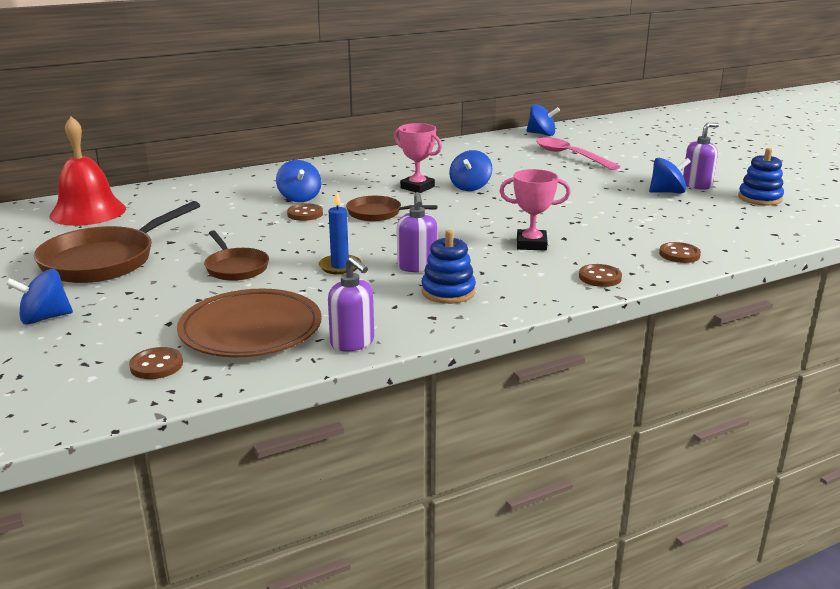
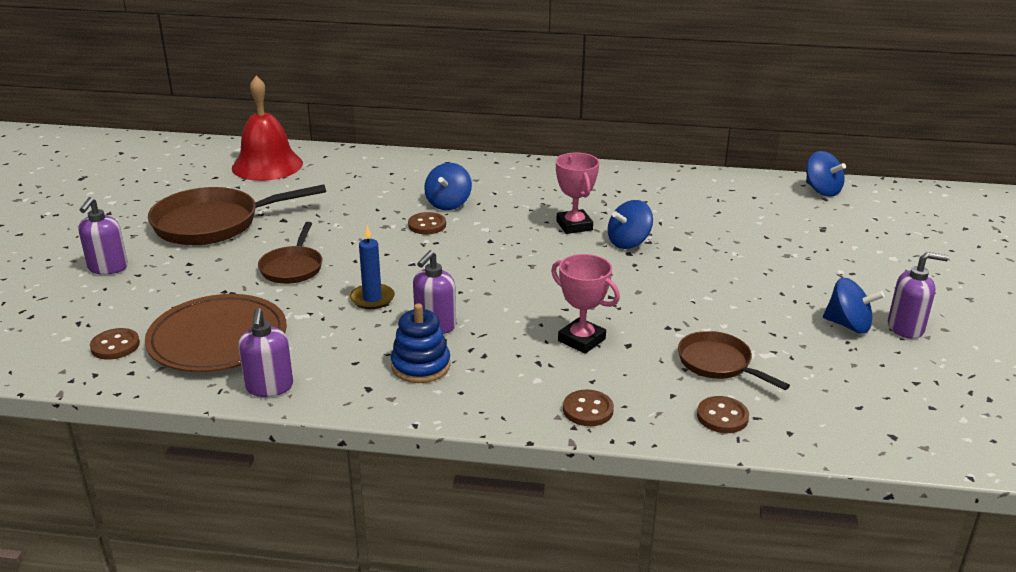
camera: 35 degrees right, 5 degrees up
(44, 318) = (107, 268): blue spinning top -> purple soap dispenser
(378, 213) = (491, 247): brown pan -> brown pan (718, 363)
(570, 156) = (808, 233): pink spoon -> none
(759, 198) = (962, 377): blue stacking toy -> none

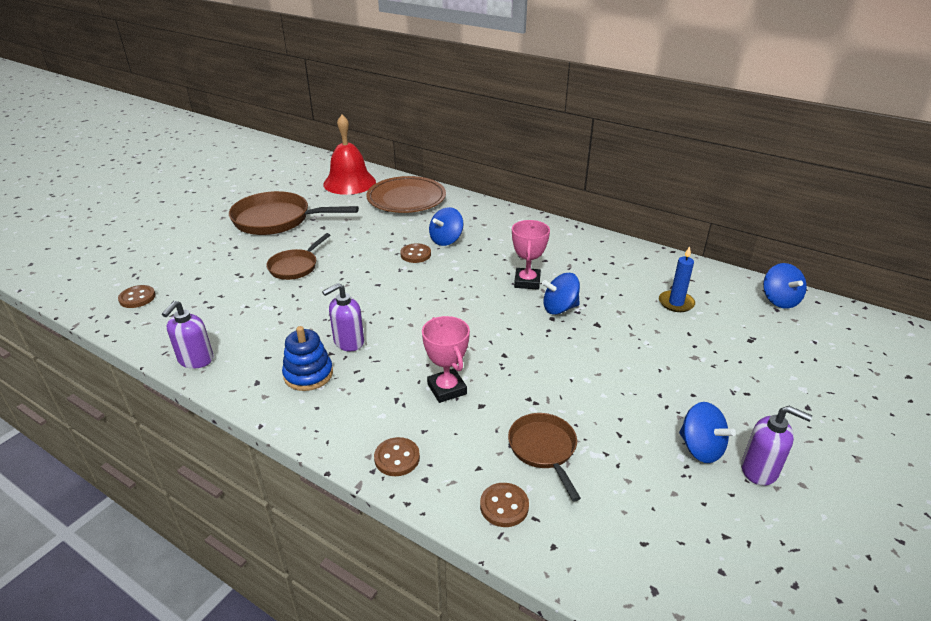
camera: 25 degrees right, 5 degrees up
(107, 268) = (186, 238): purple soap dispenser -> none
(218, 339) = (199, 311): brown plate -> brown plate (406, 199)
(372, 299) = (325, 306): blue candle -> blue candle (676, 303)

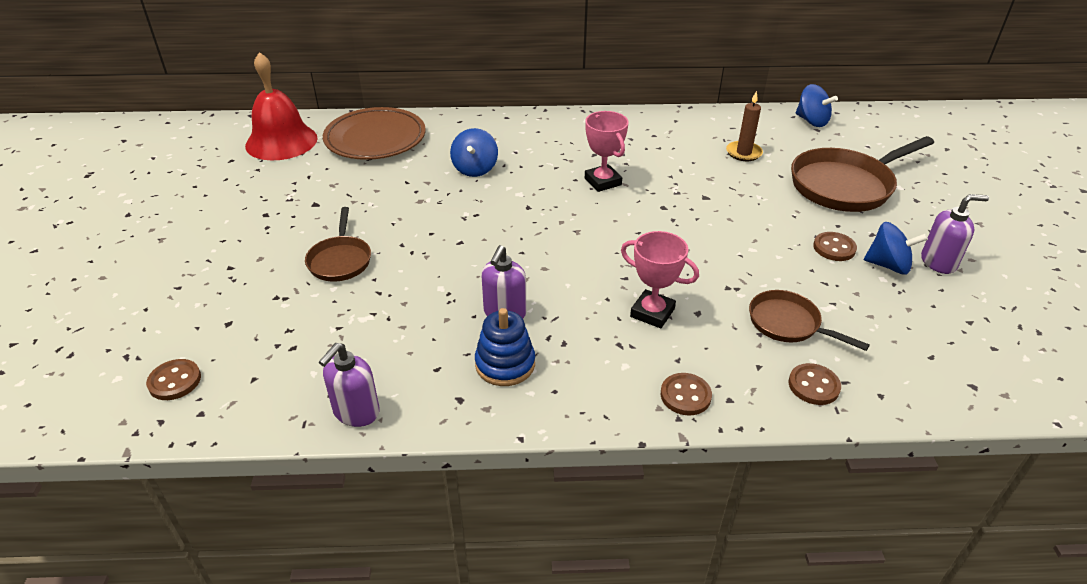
camera: 35 degrees left, 5 degrees up
(195, 360) = (356, 412): purple soap dispenser -> purple soap dispenser turned 45 degrees clockwise
(277, 220) = (244, 216): brown pan -> brown pan (845, 185)
(415, 254) = (461, 195): brown button -> brown button (834, 248)
(559, 308) = (659, 195): blue spinning top -> none
(676, 303) = (743, 153): blue candle -> brown candle

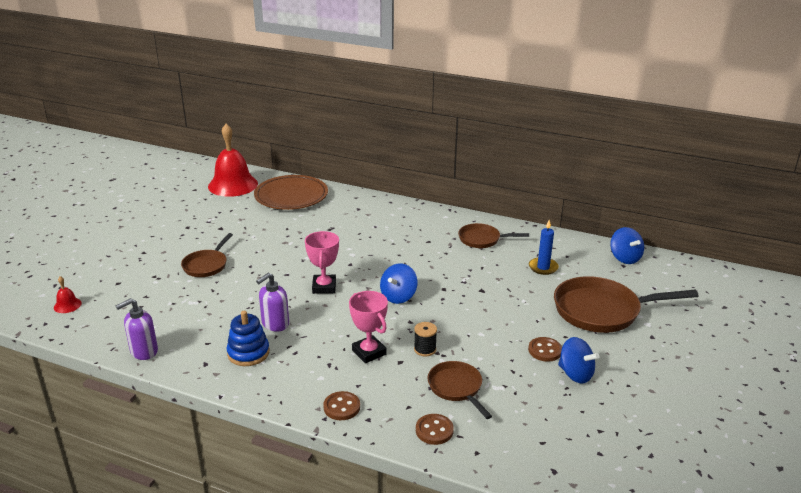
camera: 25 degrees right, 10 degrees down
(175, 381) = (67, 305): brown button -> red bell
(475, 169) = (337, 231): blue spinning top -> blue spinning top (398, 296)
(603, 182) = (417, 261): pink trophy -> pink trophy (324, 287)
(651, 137) = (482, 239): none -> brown pan
(711, 288) = (425, 349): none -> black spool
(743, 153) = (543, 267): brown candle -> blue candle
(938, 262) = (620, 384): purple soap dispenser -> none

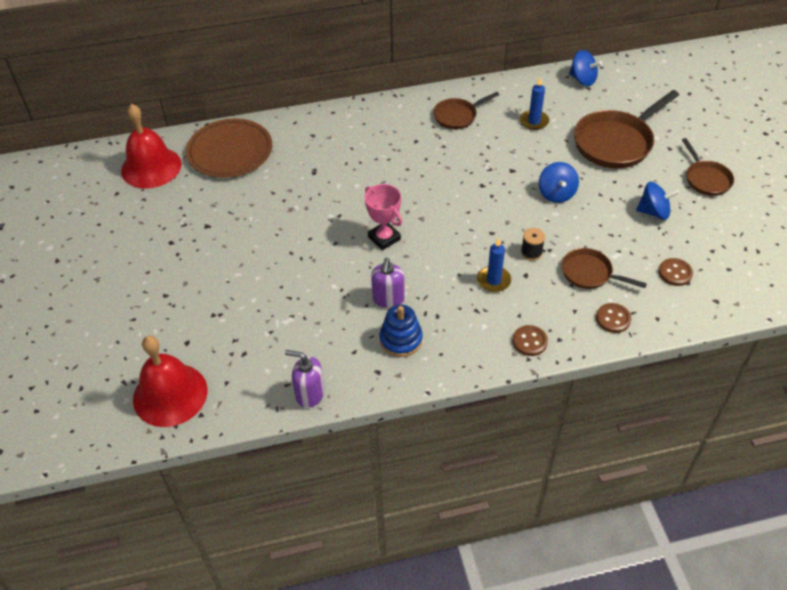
camera: 35 degrees left, 20 degrees up
(67, 305) = (170, 394): red bell -> red bell, size x2.43
(144, 351) = (309, 394): purple soap dispenser -> purple soap dispenser turned 90 degrees clockwise
(206, 265) = (249, 274): brown pan -> brown pan (706, 179)
(369, 352) = (493, 280): pink trophy -> blue candle
(398, 296) = (456, 213): blue spinning top -> blue spinning top (556, 194)
(545, 350) = (614, 203): brown button -> brown button (675, 273)

